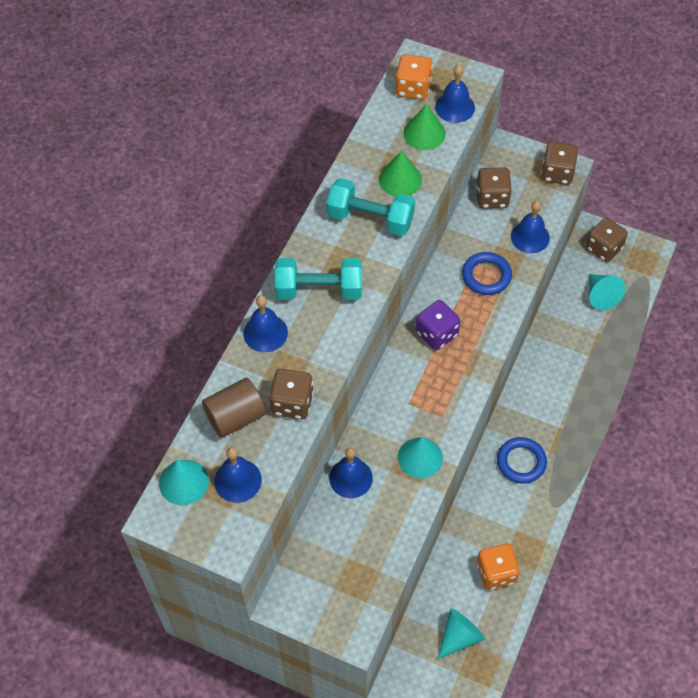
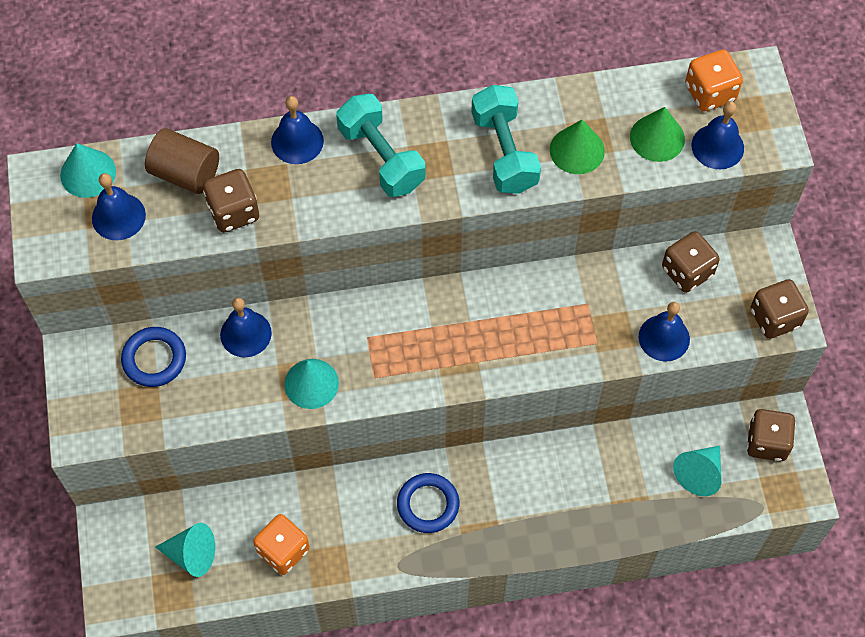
camera: 55 degrees right, 5 degrees up
(437, 334) = (469, 316): purple dice -> none
(486, 276) = (579, 322): blue ring -> blue ring (154, 359)

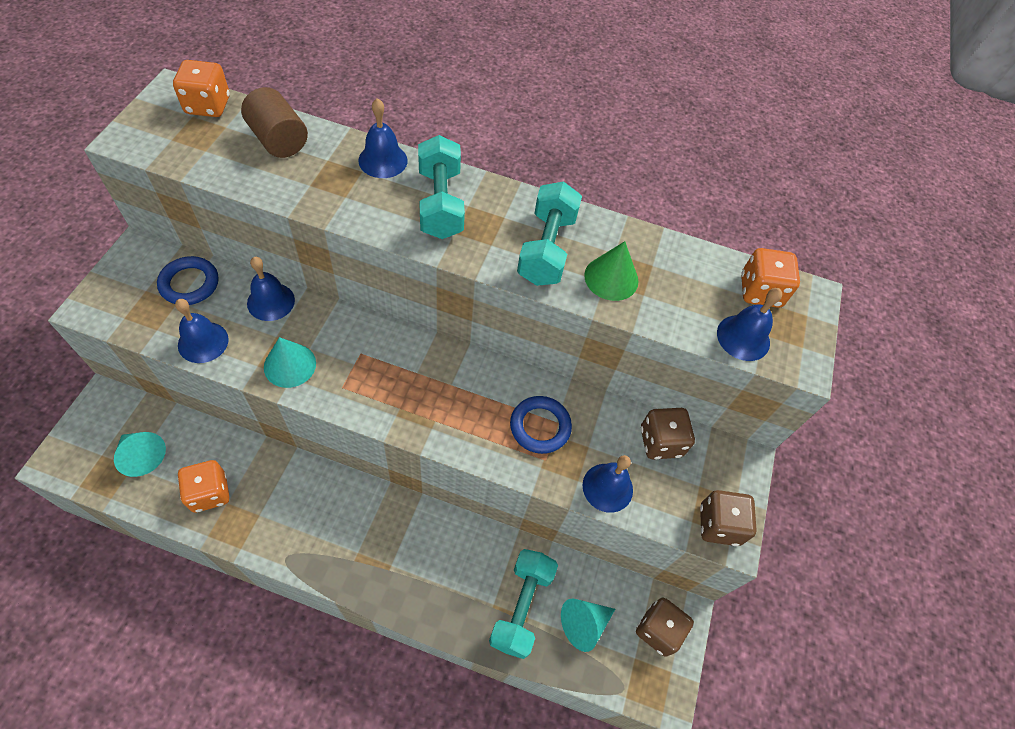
camera: 20 degrees right, 5 degrees down
(88, 173) = (208, 105): turquoise cone -> orange dice
(118, 216) = (202, 143): blue bell -> blue bell (203, 342)
(233, 212) = (291, 183): brown dice -> none
(428, 505) = (345, 520): blue ring -> blue ring (540, 426)
(636, 489) = (521, 607): none -> turquoise dumbbell
(657, 138) = (690, 303): green cone -> none

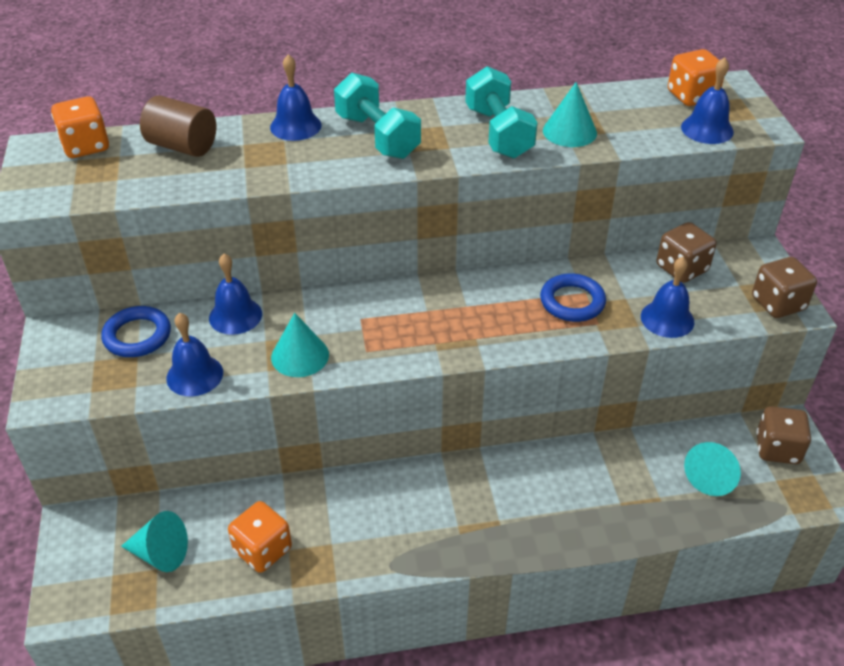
camera: 20 degrees left, 15 degrees down
(521, 607) = (646, 491): turquoise dumbbell -> none
(611, 278) = (569, 131): green cone -> turquoise cone

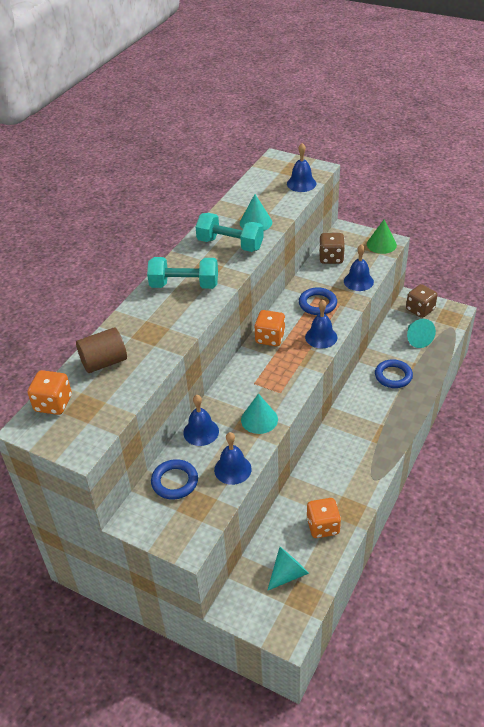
camera: 50 degrees left, 0 degrees up
(295, 126) = (138, 310): blue bell -> blue bell (321, 337)
(606, 486) = (393, 376): none -> blue ring
(692, 96) = (271, 173): orange dice -> orange dice (270, 338)
(778, 303) = (381, 244): brown dice -> green cone

